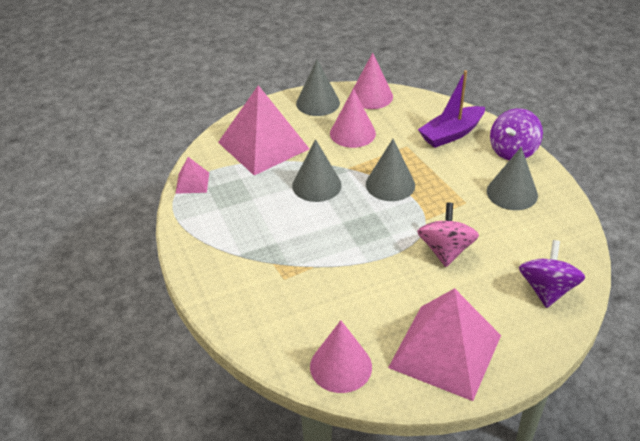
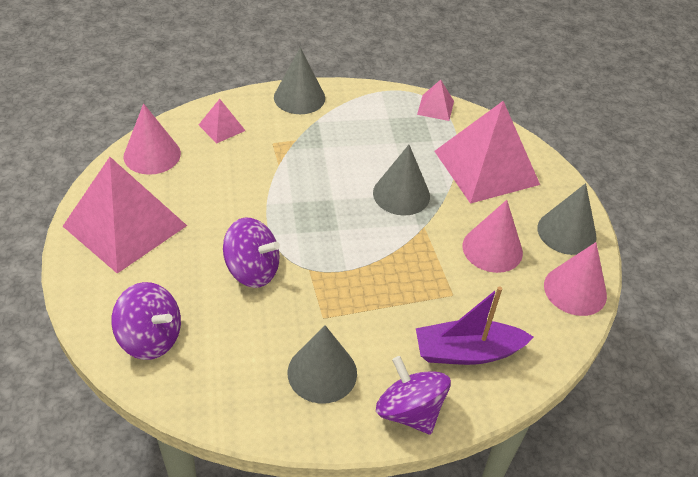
camera: 100 degrees right, 5 degrees up
(276, 323) = (222, 127): none -> pink pyramid
(390, 184) = (381, 256): grey cone -> grey cone (299, 97)
(445, 250) = (252, 270): pink spinning top -> purple spinning top
(451, 134) = (467, 352): purple boat -> purple boat turned 75 degrees counterclockwise

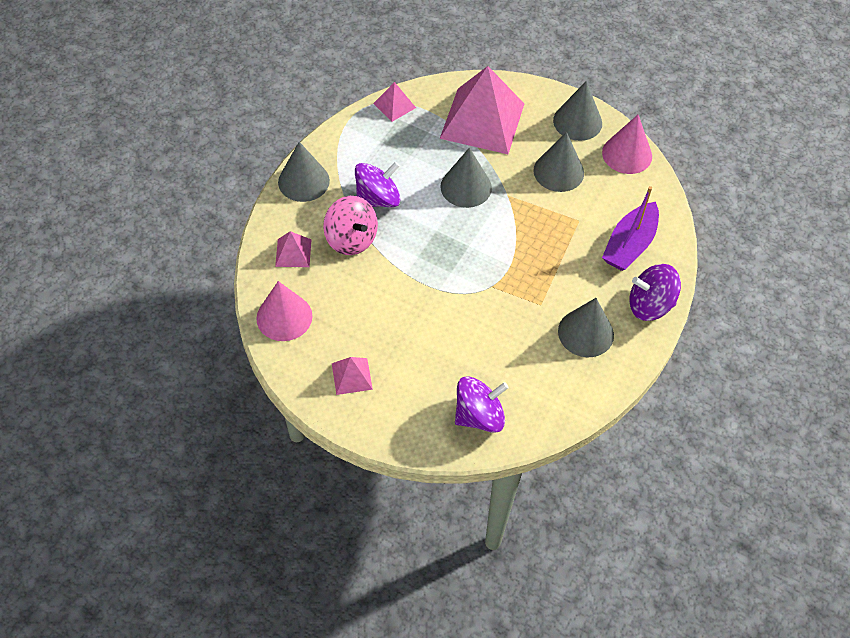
camera: 50 degrees left, 10 degrees up
(125, 226) = (352, 376): pink pyramid -> pink pyramid, size x0.44
(252, 270) = (465, 320): purple spinning top -> purple spinning top (378, 199)
(269, 153) = (351, 239): none -> pink spinning top
(492, 249) = (558, 171): pink cone -> grey cone

